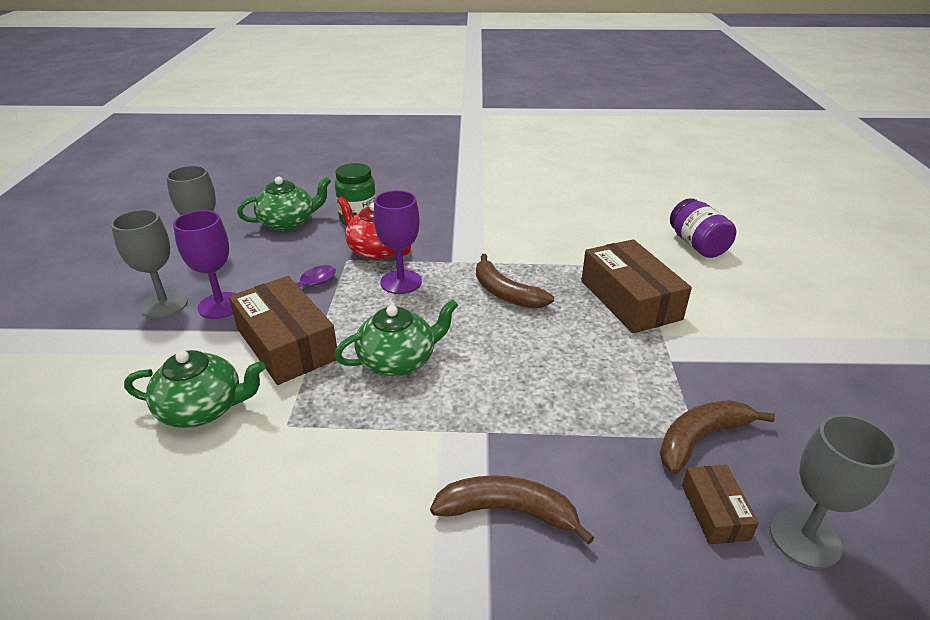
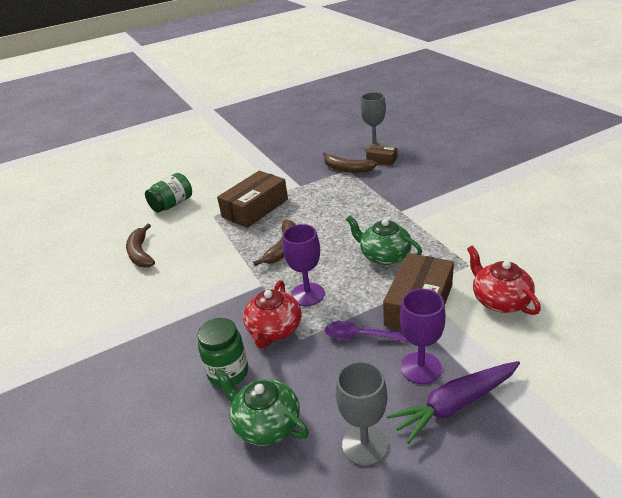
camera: 115 degrees left, 0 degrees up
(164, 305) = (455, 404): grey goblet -> purple carrot
(203, 409) = (500, 300): green teapot -> red teapot
(507, 511) = (433, 192): brown banana -> brown banana (140, 253)
(697, 245) = (172, 204): purple jar -> green jar
(714, 512) = (382, 159): brown box -> brown box turned 60 degrees clockwise

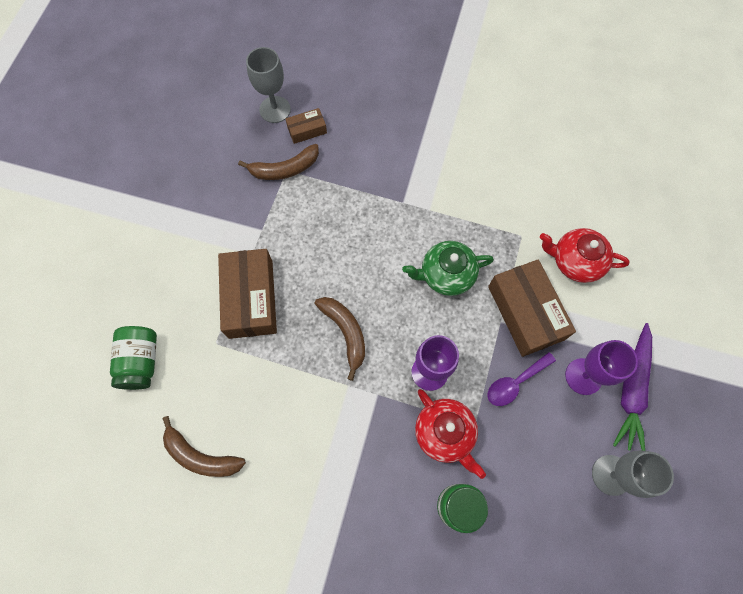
camera: 50 degrees left, 35 degrees up
(266, 424) = (535, 521): green teapot -> none

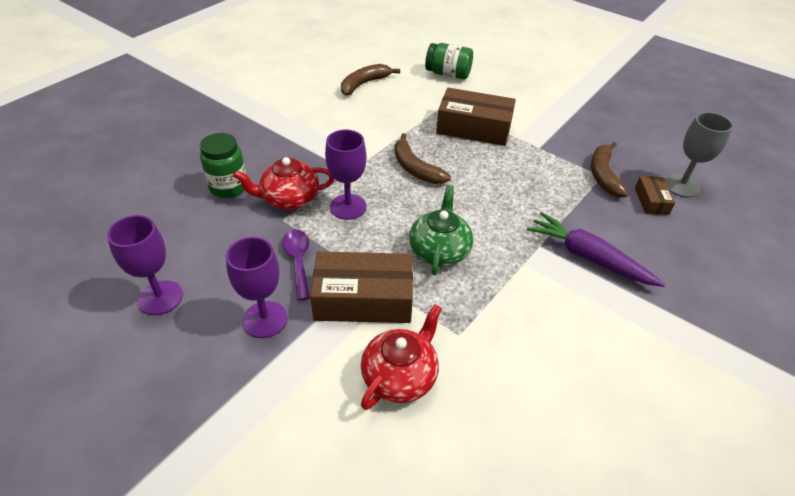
camera: 110 degrees right, 25 degrees down
(345, 333) = (415, 168): brown banana -> brown banana turned 60 degrees clockwise
(611, 475) = (160, 298): grey goblet -> purple goblet
(631, 390) = (219, 357): purple carrot -> purple carrot (588, 257)

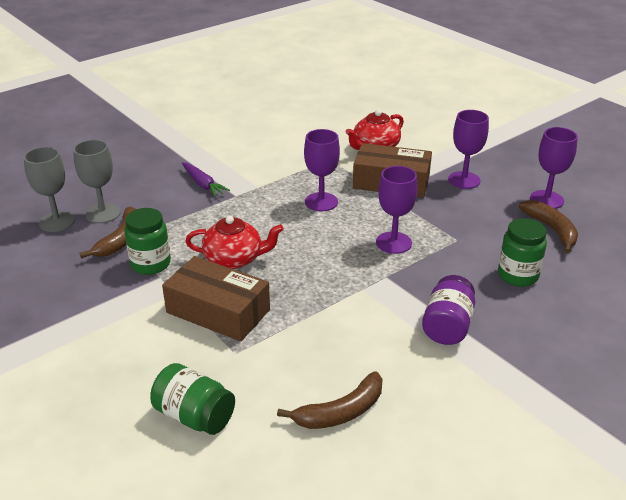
camera: 165 degrees left, 10 degrees down
(289, 199) = (452, 257): red teapot -> red teapot (234, 259)
(296, 138) = (447, 326): none -> purple jar
(298, 261) = (441, 208): purple spoon -> none
(415, 168) = (313, 270): brown banana -> brown banana (551, 229)
(439, 250) = (321, 202): green teapot -> purple goblet
(556, 156) = (151, 264): none -> green jar
(588, 257) = (203, 184): purple carrot -> purple carrot, size x0.67
(651, 201) = (103, 213): brown box -> grey goblet

